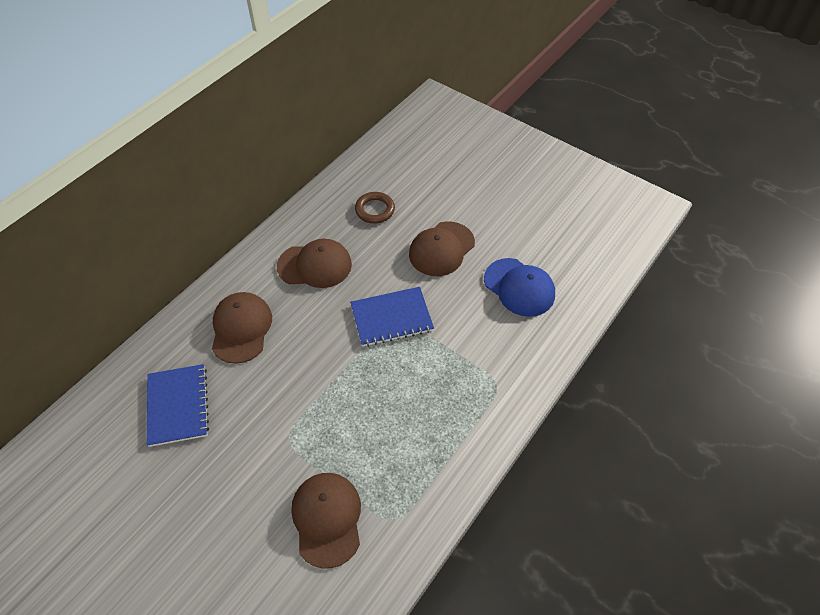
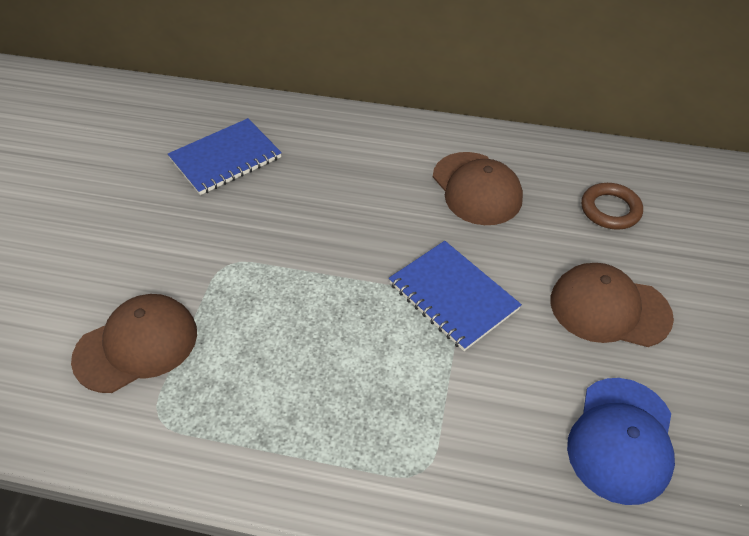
camera: 65 degrees right, 5 degrees down
(241, 328) = (347, 164): brown cap -> none

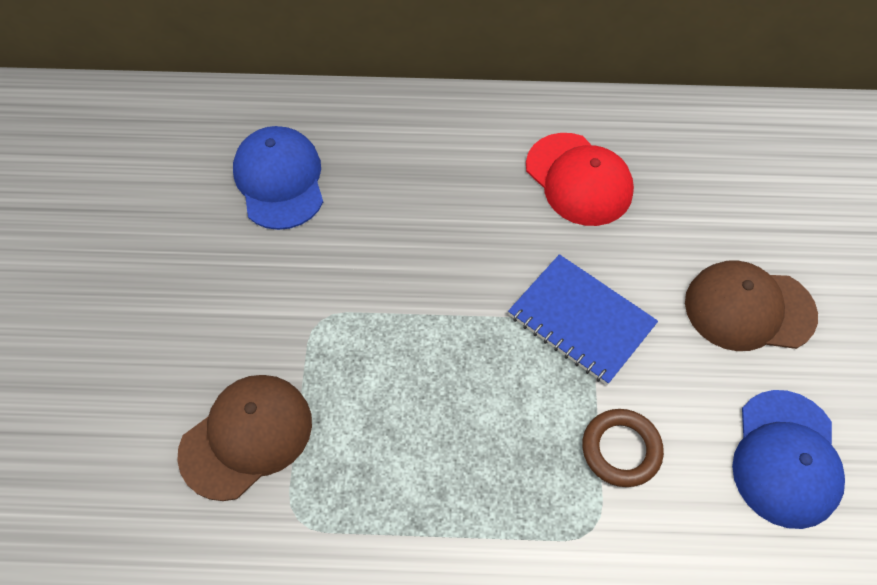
camera: 10 degrees left, 10 degrees up
(225, 158) = (279, 180): blue notebook -> blue cap
(476, 188) = (578, 179): brown cap -> red cap
(610, 210) = (729, 185): brown ring -> brown ring (621, 450)

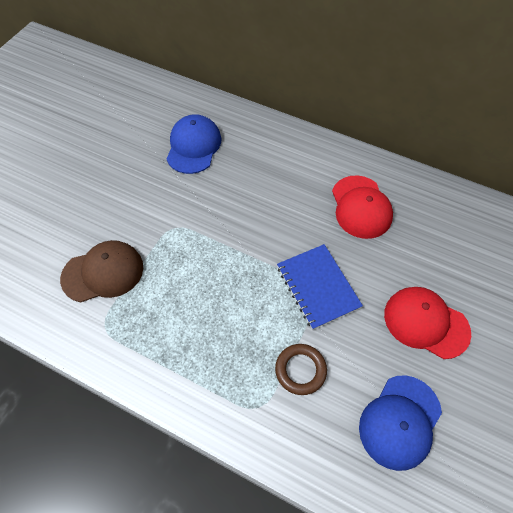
camera: 25 degrees right, 0 degrees up
(749, 309) = (426, 323): brown cap -> red cap

